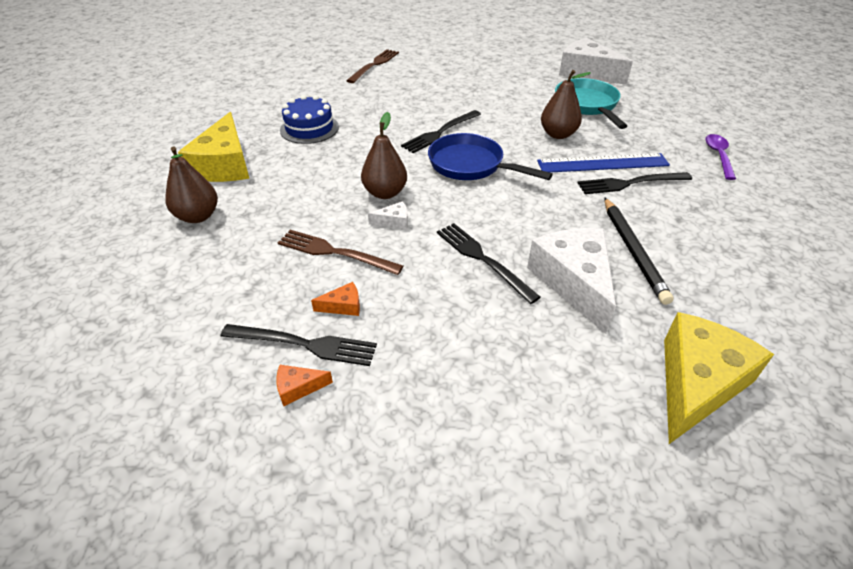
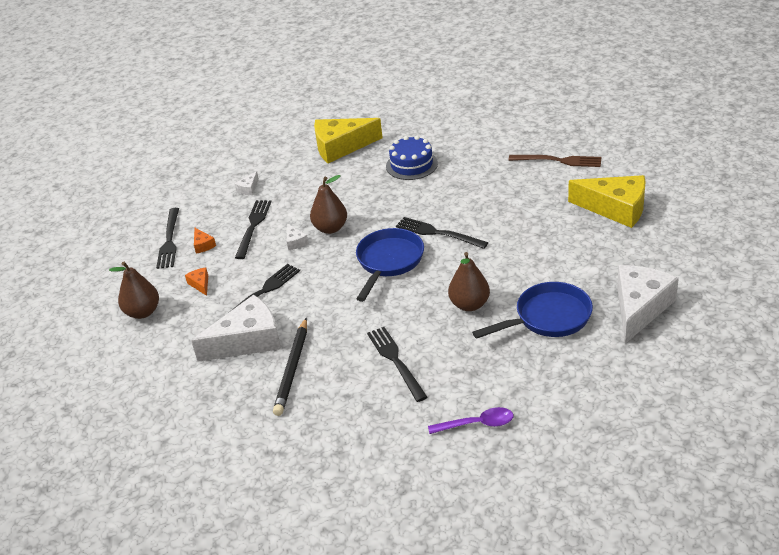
camera: 80 degrees right, 5 degrees down
(198, 216) = (276, 160): brown pear -> brown pear (143, 312)
(241, 247) = (248, 189): none -> white cheese
(298, 388) = (138, 248): orange cheese -> orange cheese (200, 284)
(333, 252) = (253, 226): brown fork -> black fork
(587, 105) = (548, 317): turquoise pan -> blue pan
(603, 163) = (425, 340): blue ruler -> none
(633, 251) = (292, 369): black pencil -> black pencil turned 60 degrees counterclockwise
(697, 383) = (159, 407): yellow cheese -> yellow cheese (615, 208)

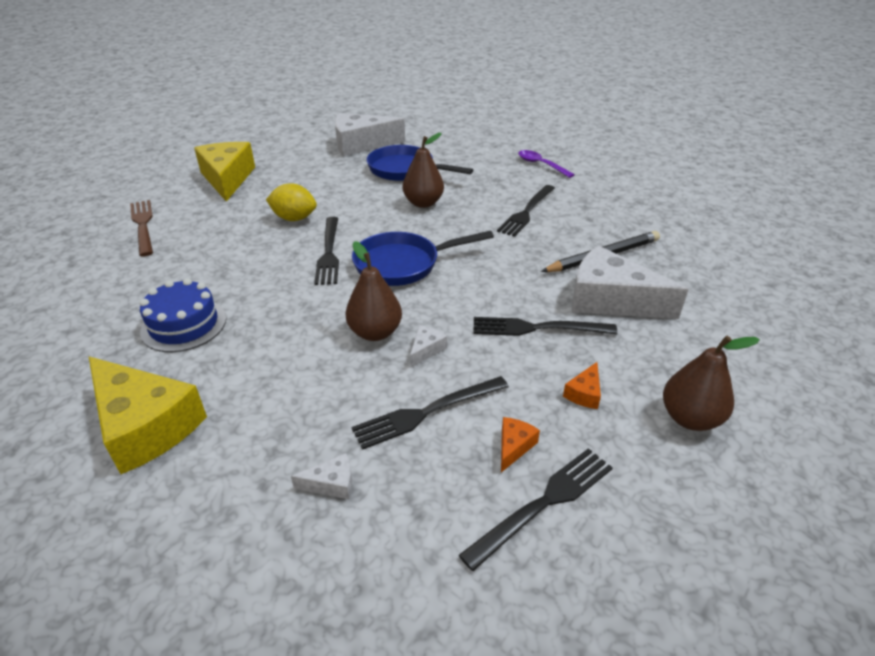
camera: 130 degrees left, 0 degrees up
(506, 229) = (294, 218): none -> yellow lemon

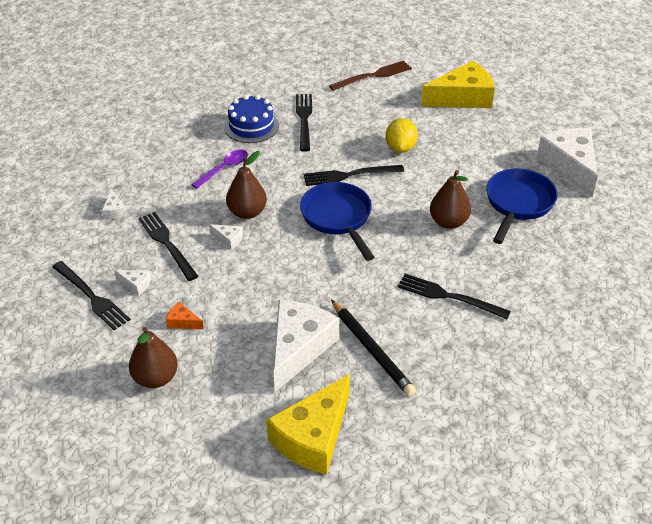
camera: 85 degrees right, 5 degrees up
(145, 426) = (161, 135): yellow cheese -> yellow cheese (313, 437)
(514, 446) = (136, 284): orange cheese -> white cheese
(536, 328) = (256, 298): black fork -> black fork (304, 119)
(540, 165) = (569, 311): purple spoon -> purple spoon (224, 169)

